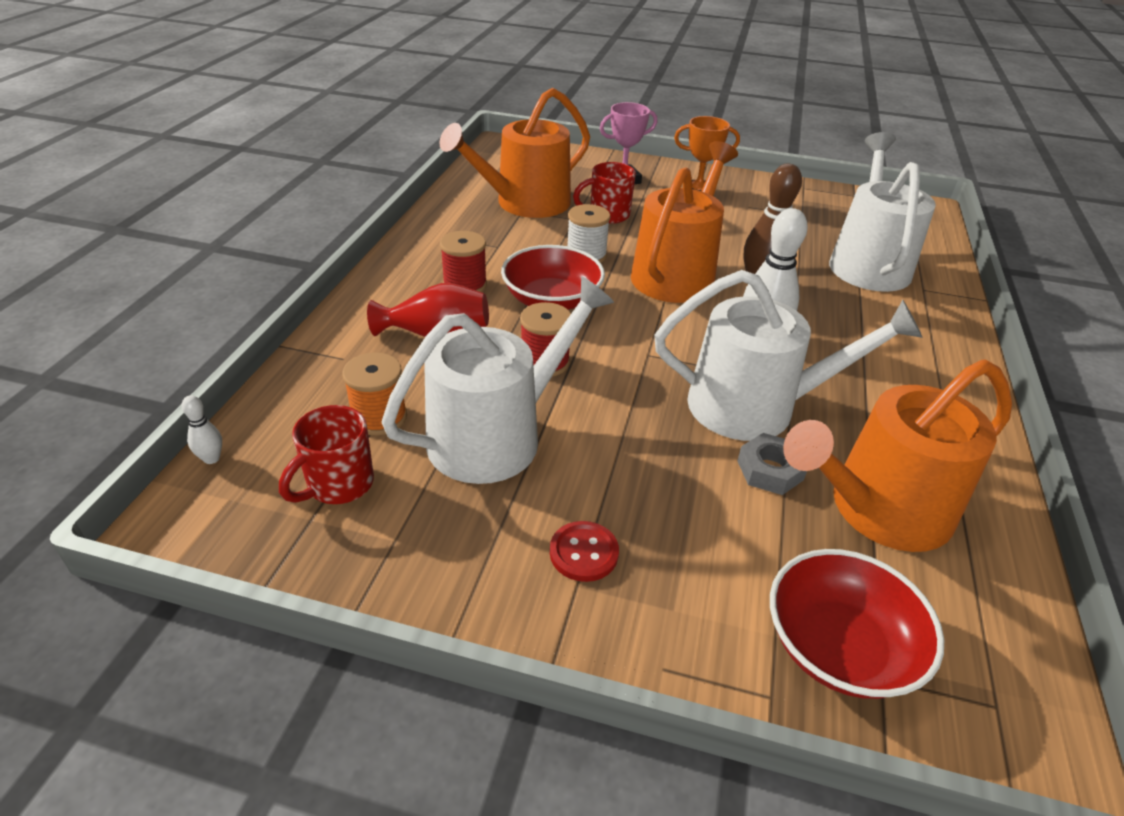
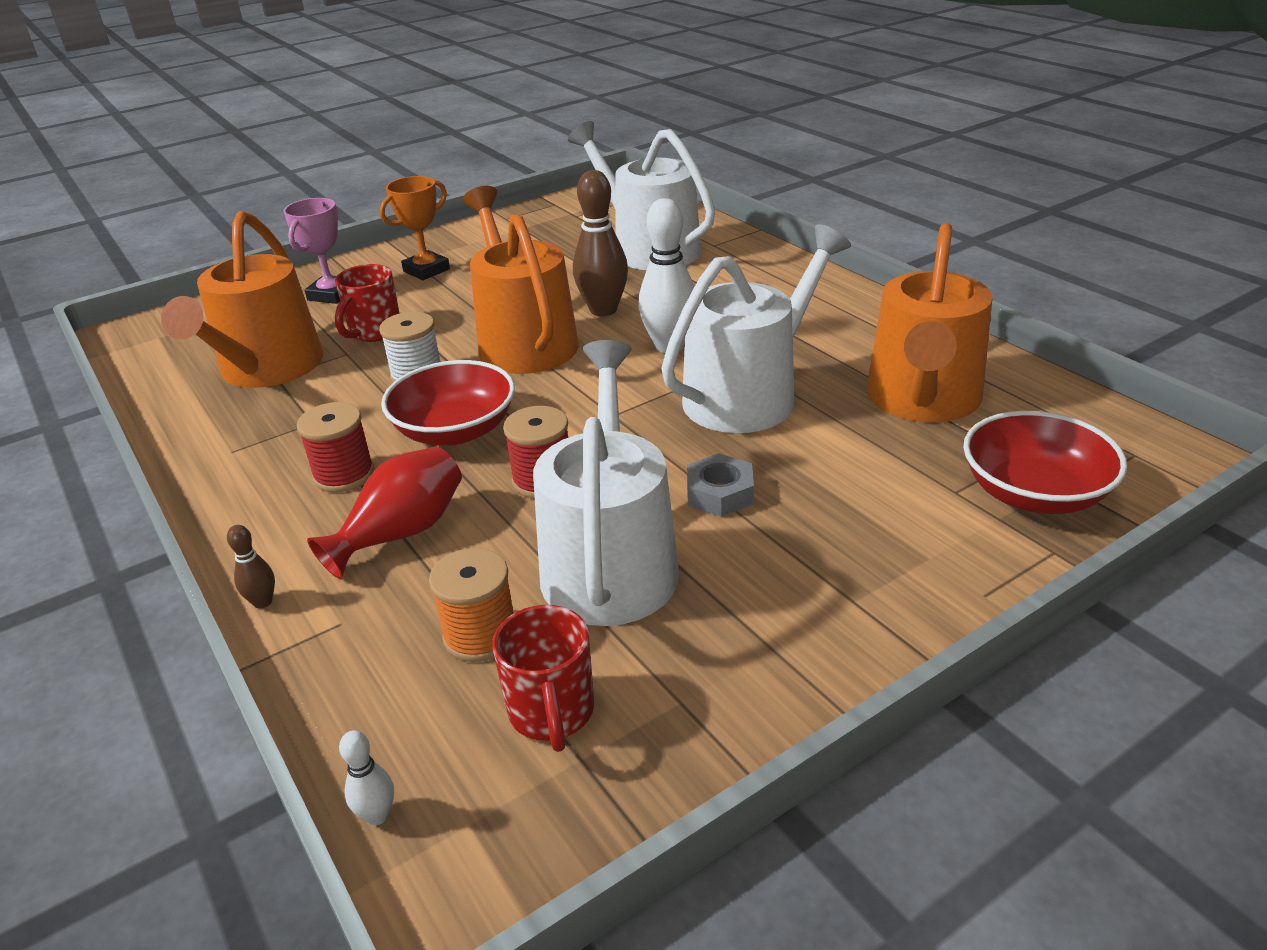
camera: 45 degrees left, 5 degrees down
(335, 322) = (263, 602): none -> brown bowling pin
(583, 553) = (820, 578): red button -> none
(770, 470) = (829, 427): grey nut -> grey nut (720, 493)

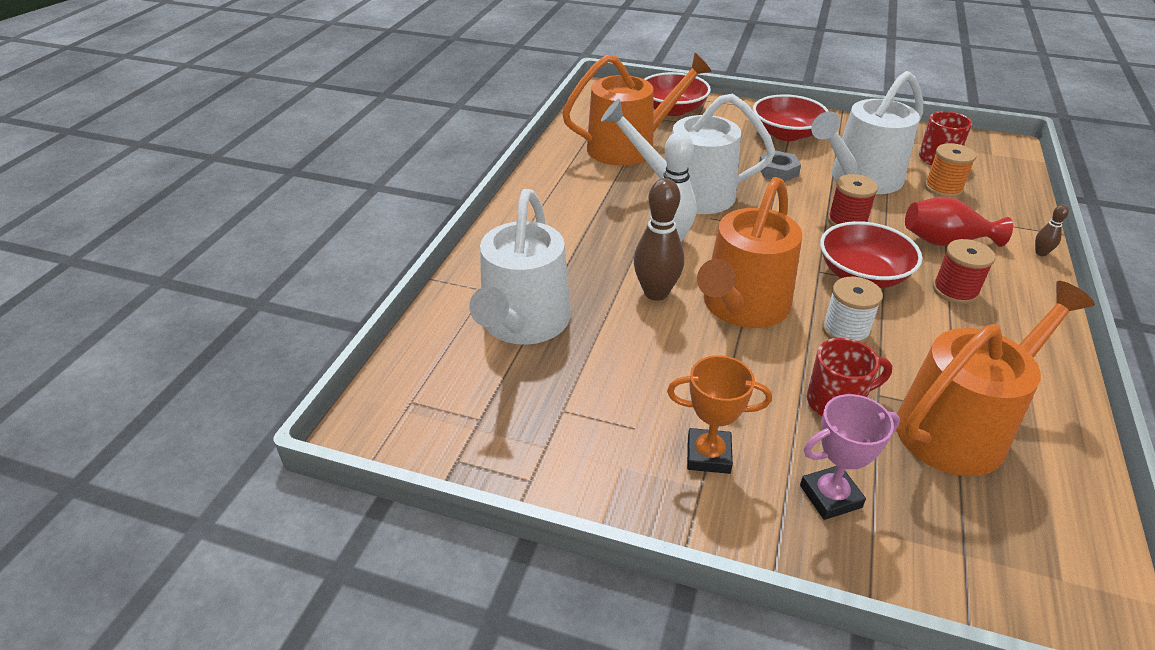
camera: 130 degrees left, 5 degrees up
(377, 815) = (1024, 169): white bowling pin -> none
(827, 573) = (786, 134): none -> red bowl

